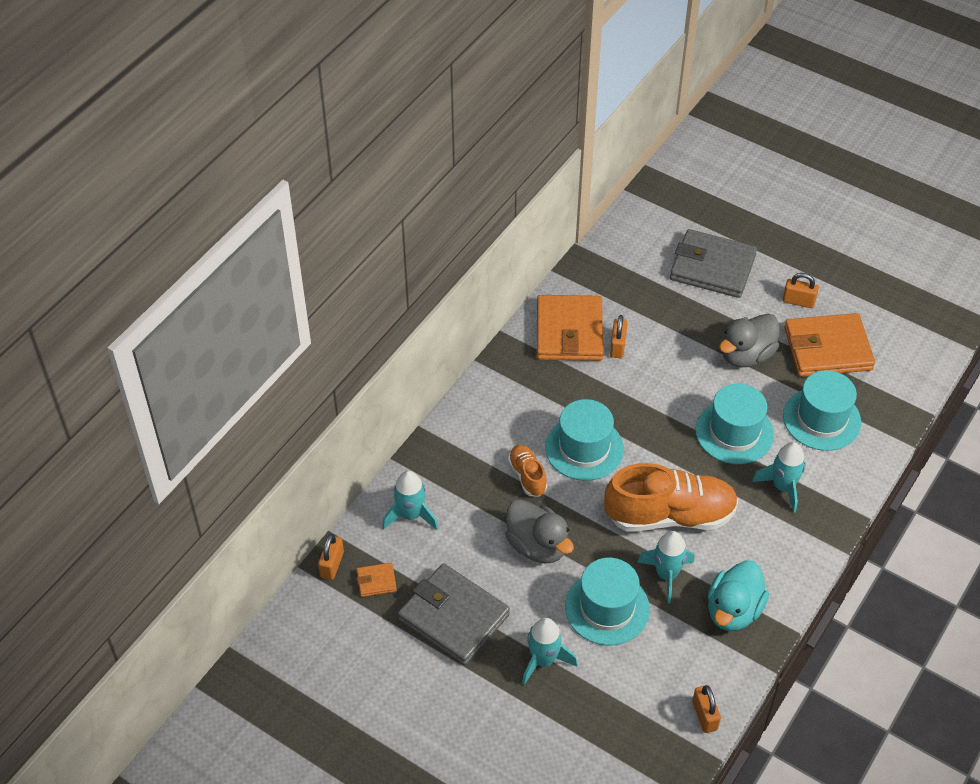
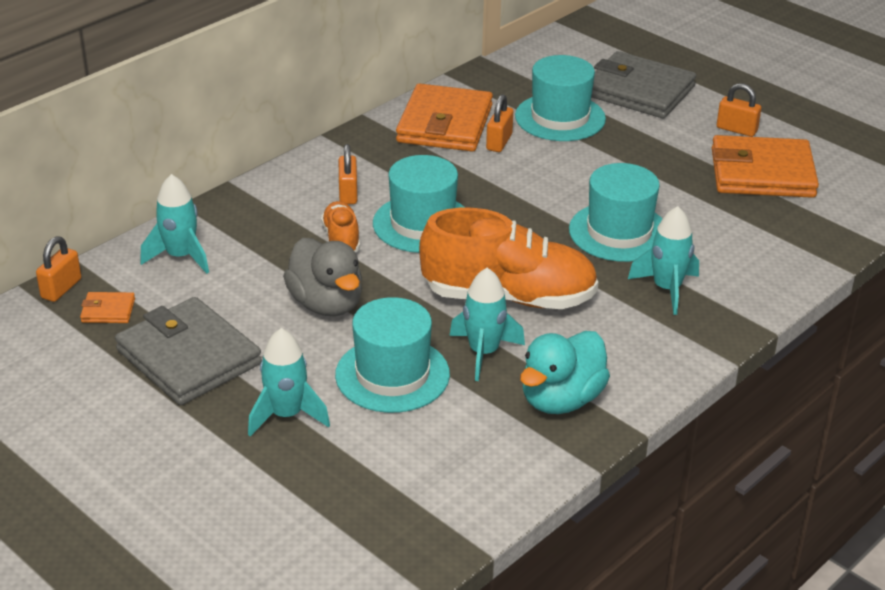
camera: 10 degrees right, 15 degrees down
(704, 715) = (484, 503): orange padlock -> orange padlock (348, 193)
(746, 355) = (656, 167): grey duck -> none
(821, 419) = (736, 233): turquoise hat -> turquoise hat (560, 117)

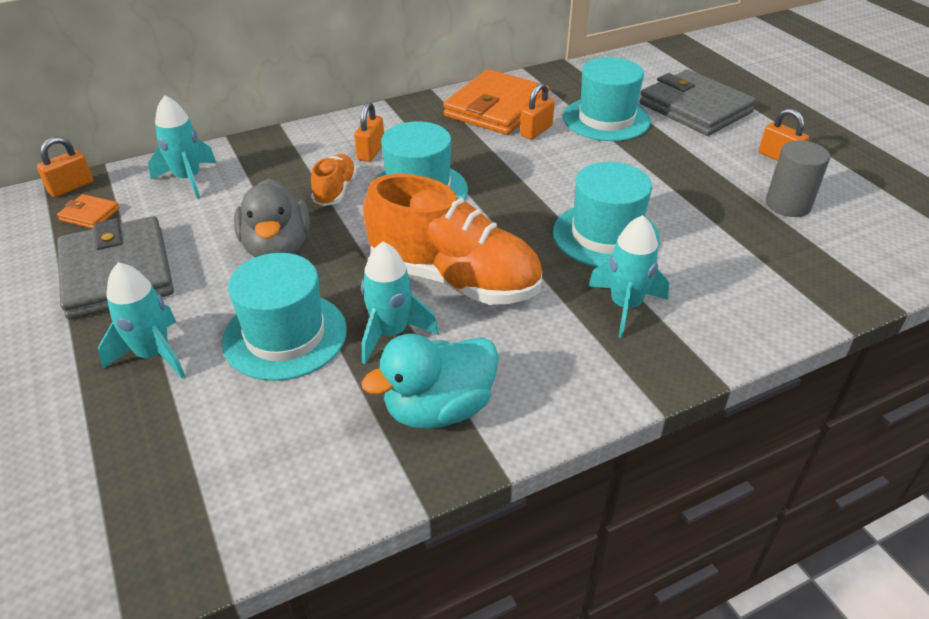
camera: 20 degrees right, 5 degrees up
(762, 173) = (788, 204): orange wallet -> grey cylinder

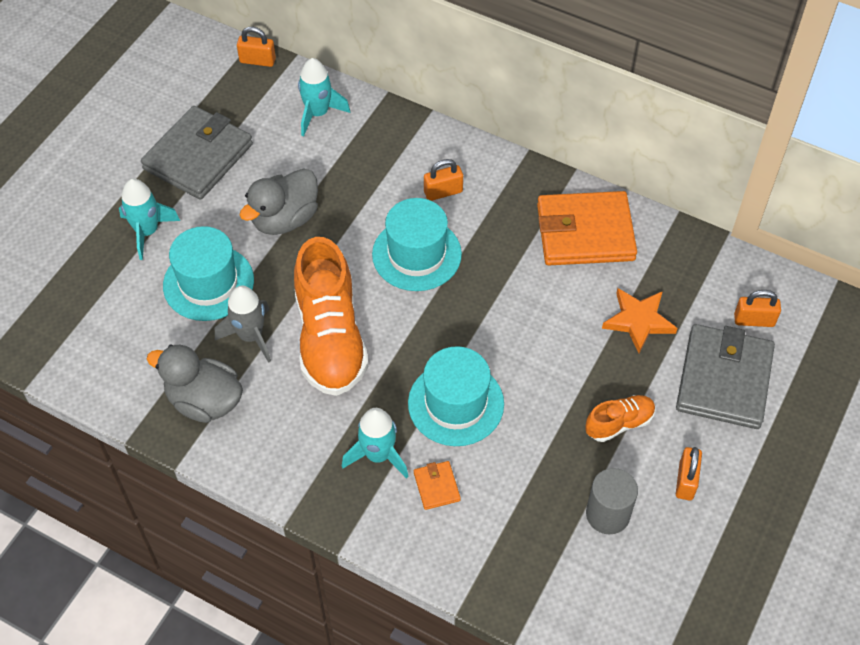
camera: 55 degrees right, 15 degrees up
(89, 214) = (239, 95): orange wallet -> orange wallet (436, 486)
(335, 191) = (374, 205): orange shoe -> orange shoe (619, 423)
(391, 333) = (250, 336): turquoise rocket -> grey rocket
(438, 409) = (204, 401): turquoise duck -> grey duck
(536, 131) = (571, 281): orange padlock -> orange padlock (754, 320)
(606, 119) = (638, 321): turquoise hat -> orange star

